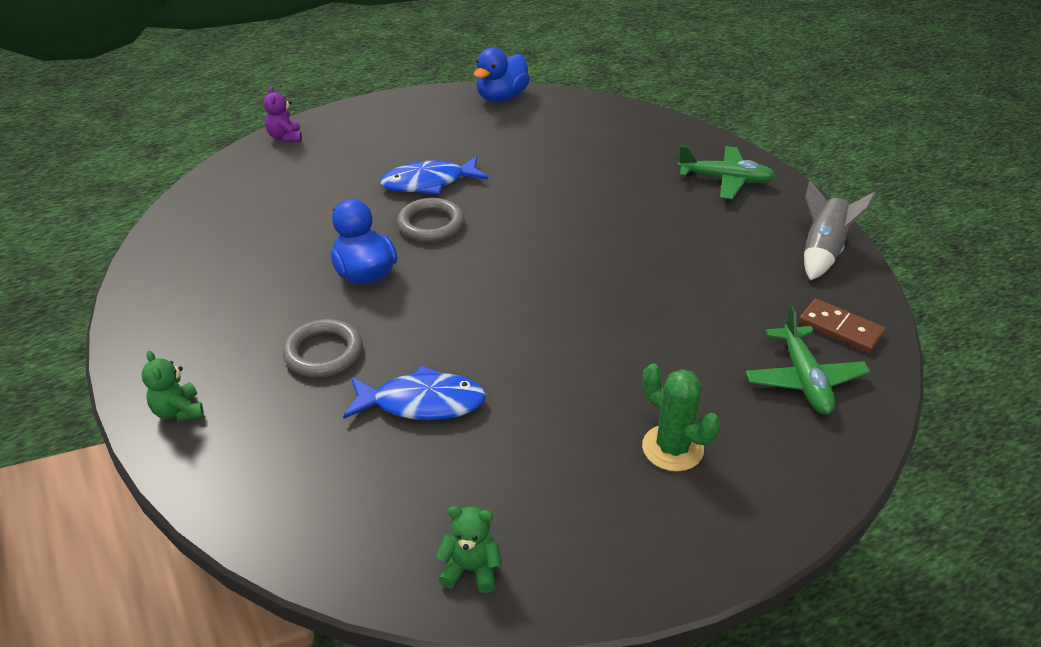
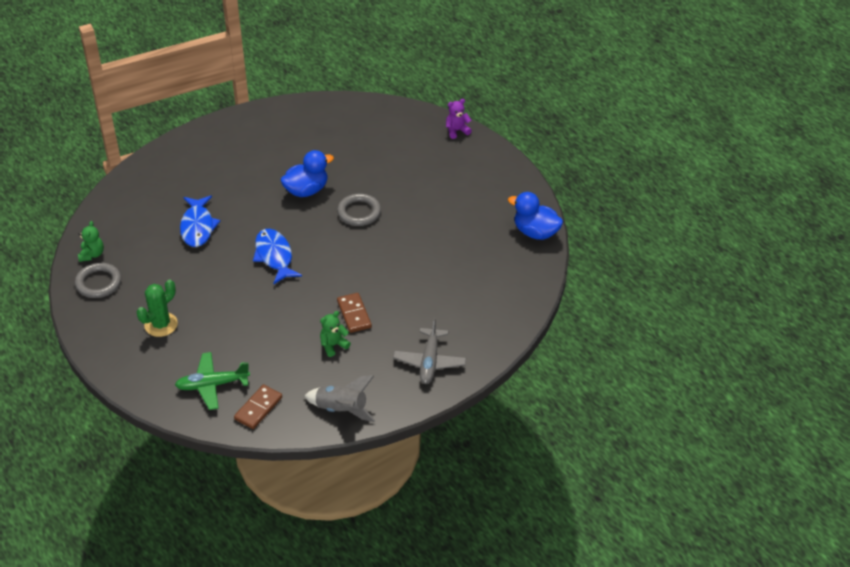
camera: 85 degrees right, 5 degrees up
(178, 411) = (194, 143): green teddy bear -> green teddy bear (333, 345)
(323, 352) = (237, 185): grey ring -> grey ring (98, 283)
(429, 183) = (407, 206): blue fish -> blue fish (274, 256)
(642, 235) = (354, 314): none -> brown domino
(725, 180) = (429, 362): green plane -> grey plane

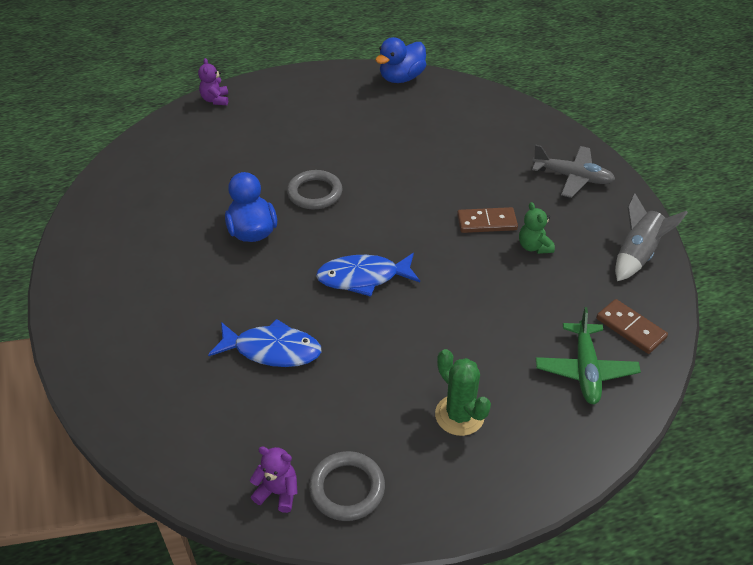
camera: 75 degrees left, 0 degrees up
(92, 254) = (278, 492): green teddy bear -> purple teddy bear

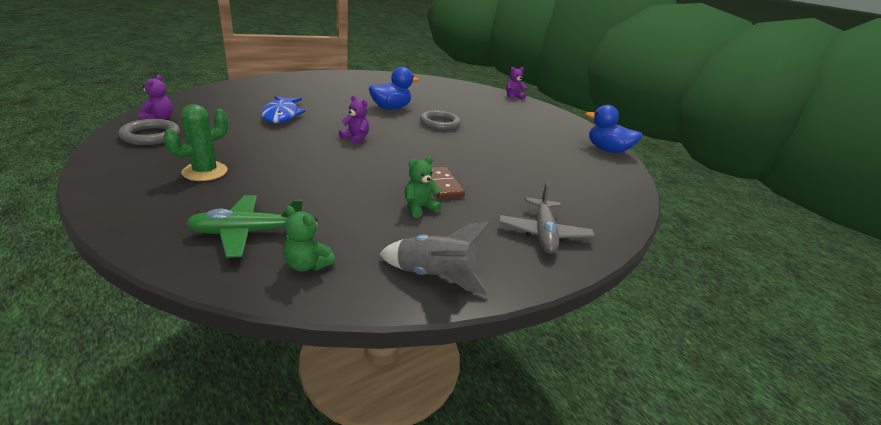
camera: 70 degrees right, 15 degrees down
(363, 278) = (355, 138): blue fish -> purple teddy bear
(630, 328) = (307, 265): brown domino -> green teddy bear

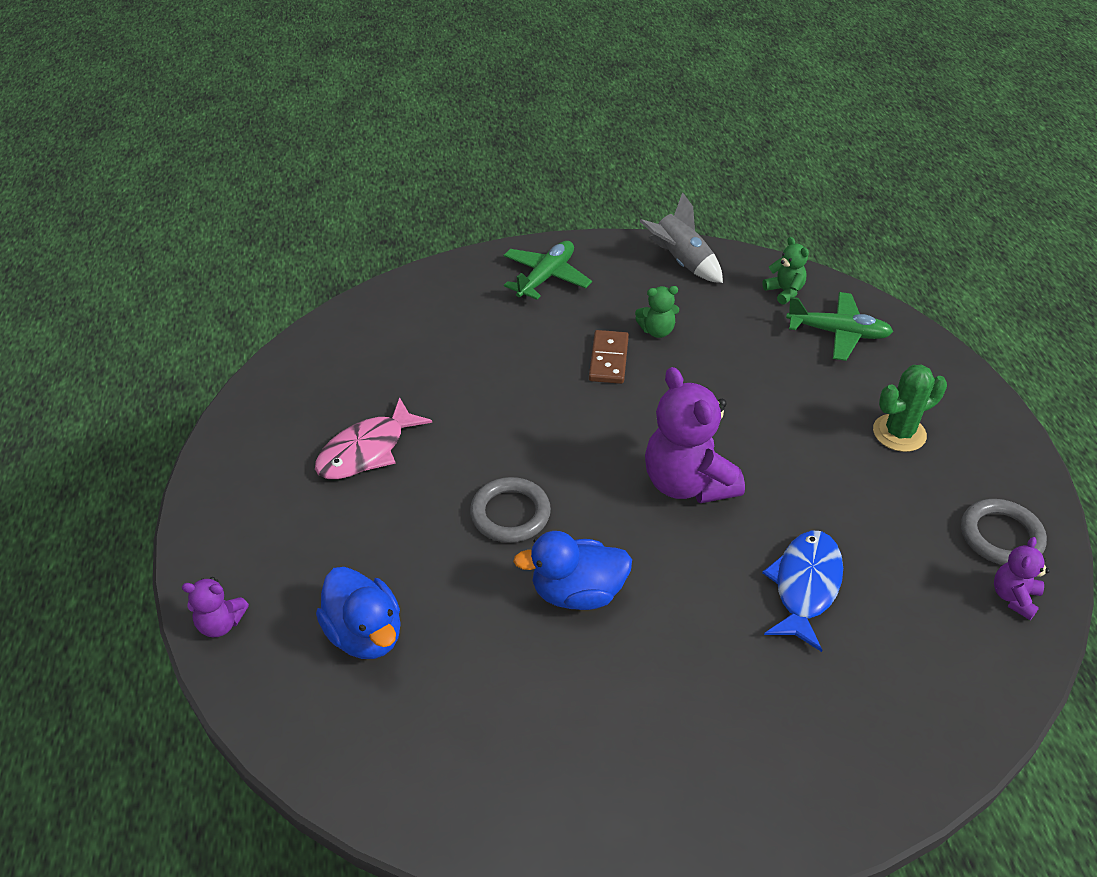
camera: 150 degrees left, 15 degrees up
(355, 138) = (687, 483): purple teddy bear -> purple teddy bear, size x2.04
(529, 135) = (367, 450): none -> pink fish
(543, 233) = (546, 277): grey plane -> green plane
(607, 150) = (274, 387): blue duck -> blue duck (365, 634)

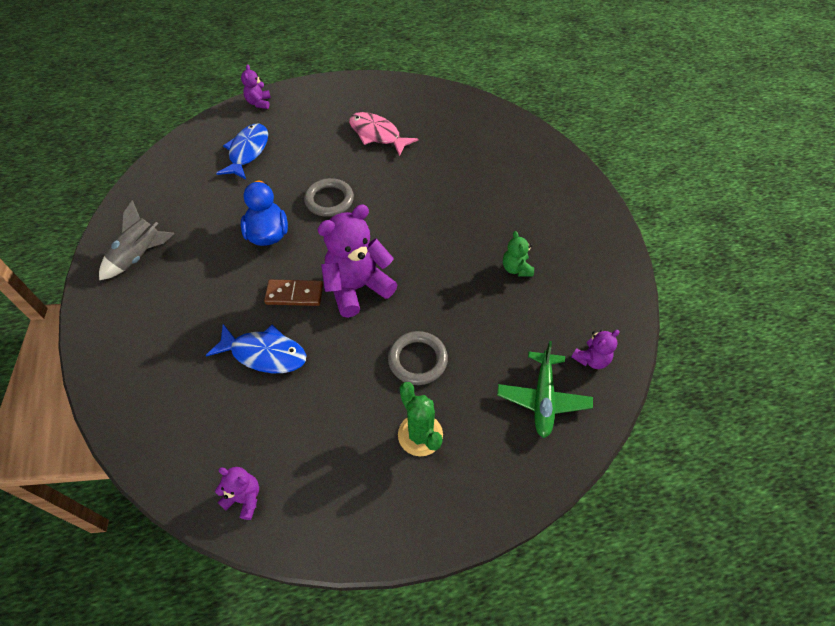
camera: 85 degrees right, 10 degrees up
(365, 634) = (247, 152): blue duck -> blue fish
(546, 277) = (563, 201): green plane -> none
(609, 359) = (477, 241): brown domino -> brown domino (294, 294)
(681, 262) = (610, 284): grey rocket -> grey rocket (139, 255)
(784, 291) = (591, 359): green teddy bear -> purple teddy bear
(1001, 536) = (306, 500): grey ring -> grey ring (417, 360)

